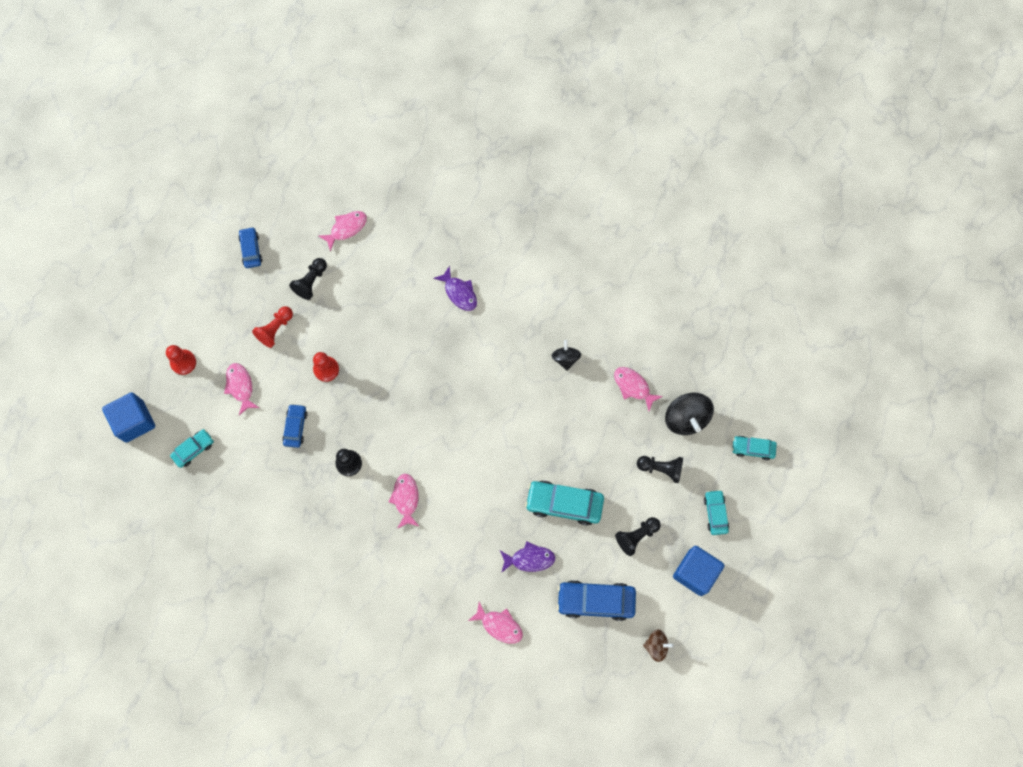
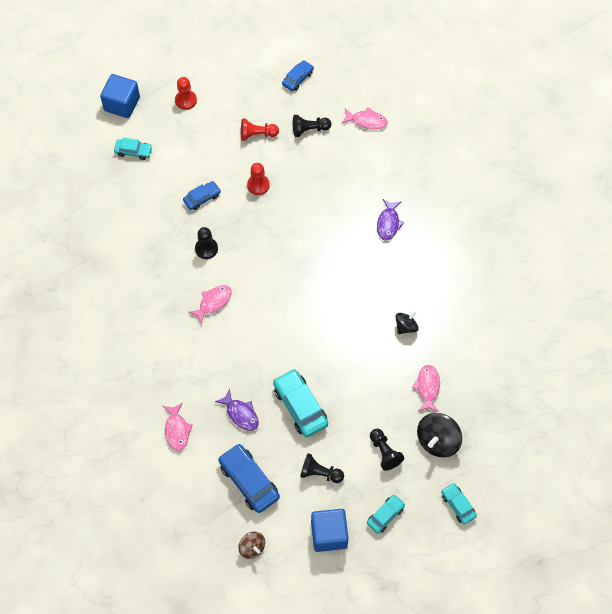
camera: 50 degrees right, 10 degrees down
(240, 386) = (200, 145): pink fish -> none

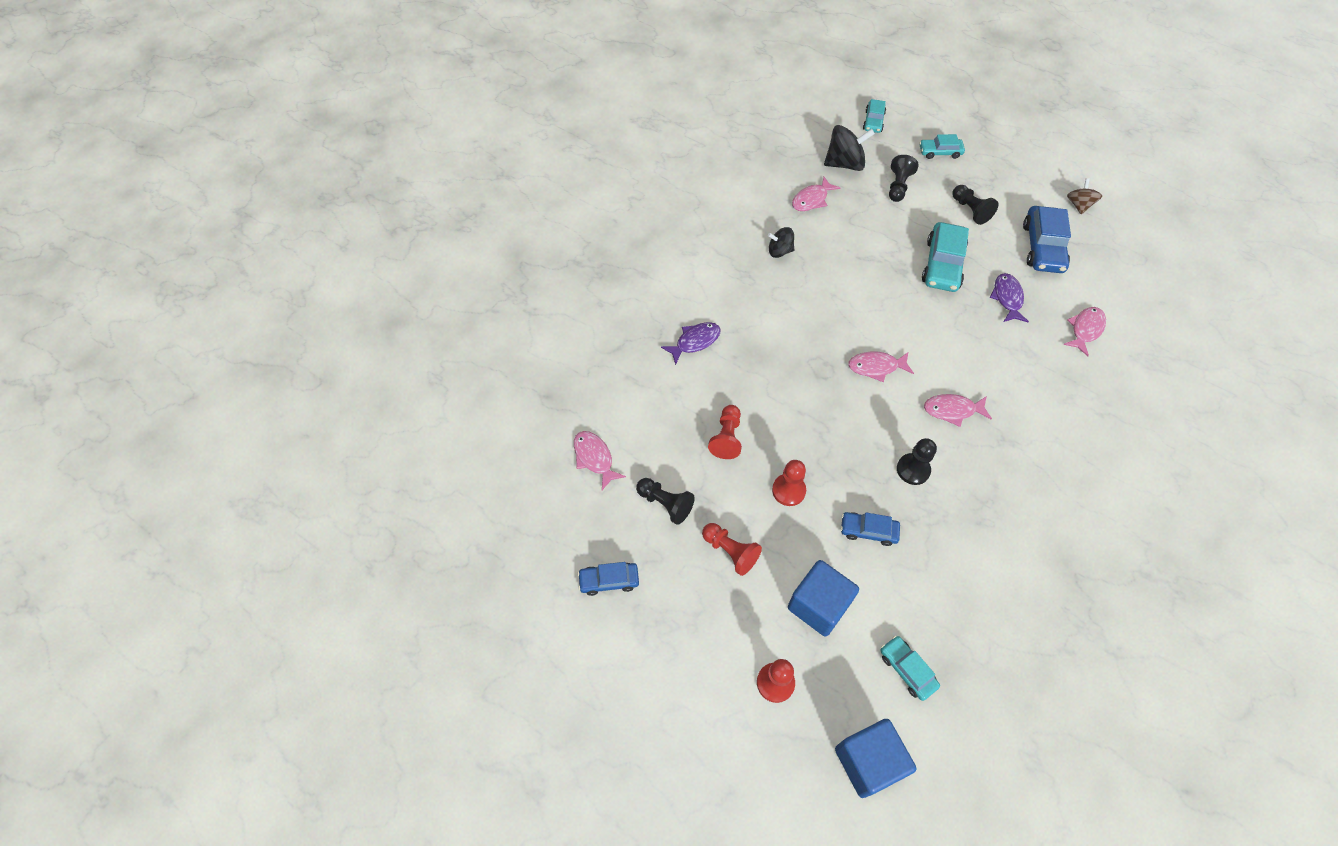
camera: 135 degrees left, 5 degrees down
(276, 294) = (876, 367): none -> pink fish
(315, 185) = (727, 438): none -> red pawn
(329, 534) = (1000, 171): blue cube -> blue cube (818, 605)

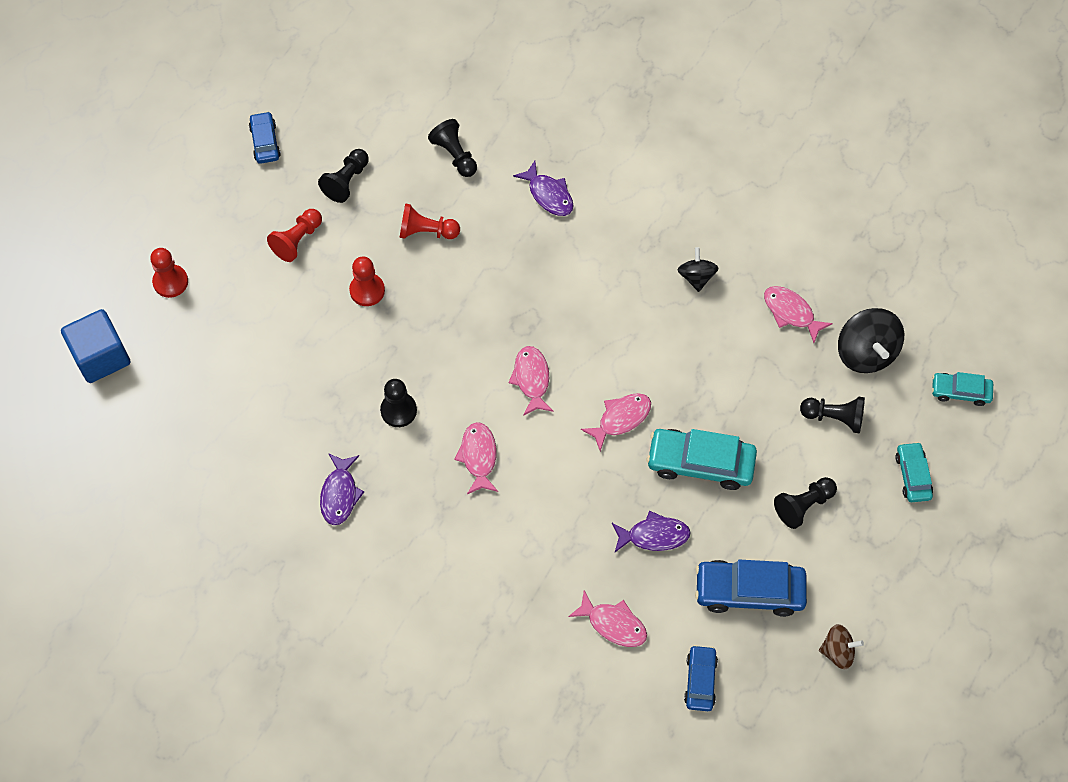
camera: 85 degrees right, 5 degrees up
(594, 458) = (394, 116): pink fish -> pink fish (621, 419)
(645, 410) = (455, 155): none -> black pawn
(818, 605) = (244, 317): blue cube -> none
(868, 531) = (324, 364): blue car -> blue car (700, 681)
(907, 669) = (183, 393): turquoise car -> none
(1001, 522) = (340, 494): none -> purple fish

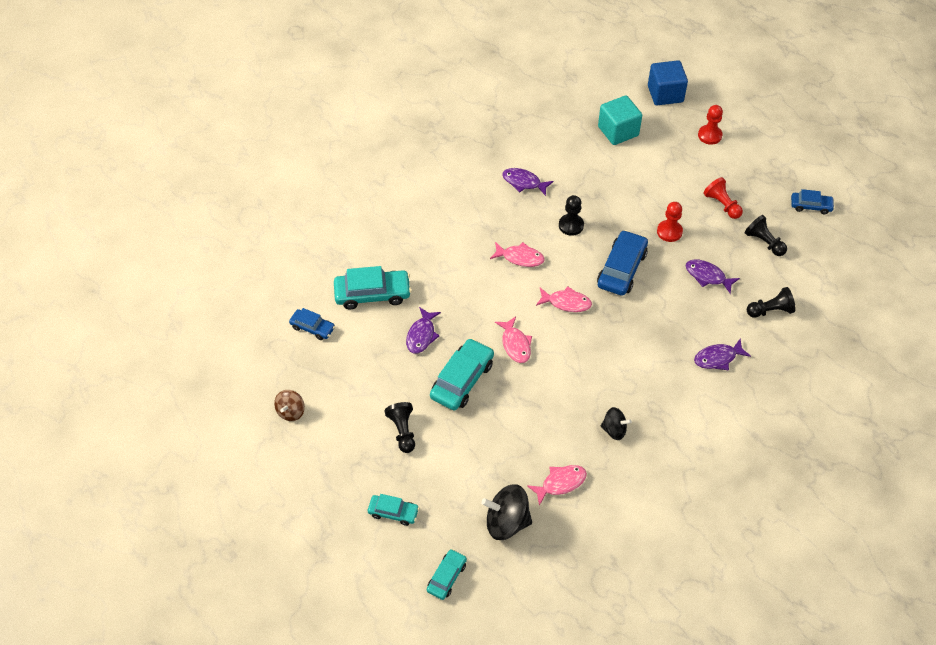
camera: 110 degrees right, 10 degrees down
(198, 399) = (618, 131): none -> turquoise cube
(426, 231) = (707, 276): red pawn -> purple fish
(613, 624) = (372, 294): pink fish -> turquoise car
(749, 591) = (357, 376): blue car -> blue car (621, 269)
(834, 417) = (461, 478): black pawn -> none

